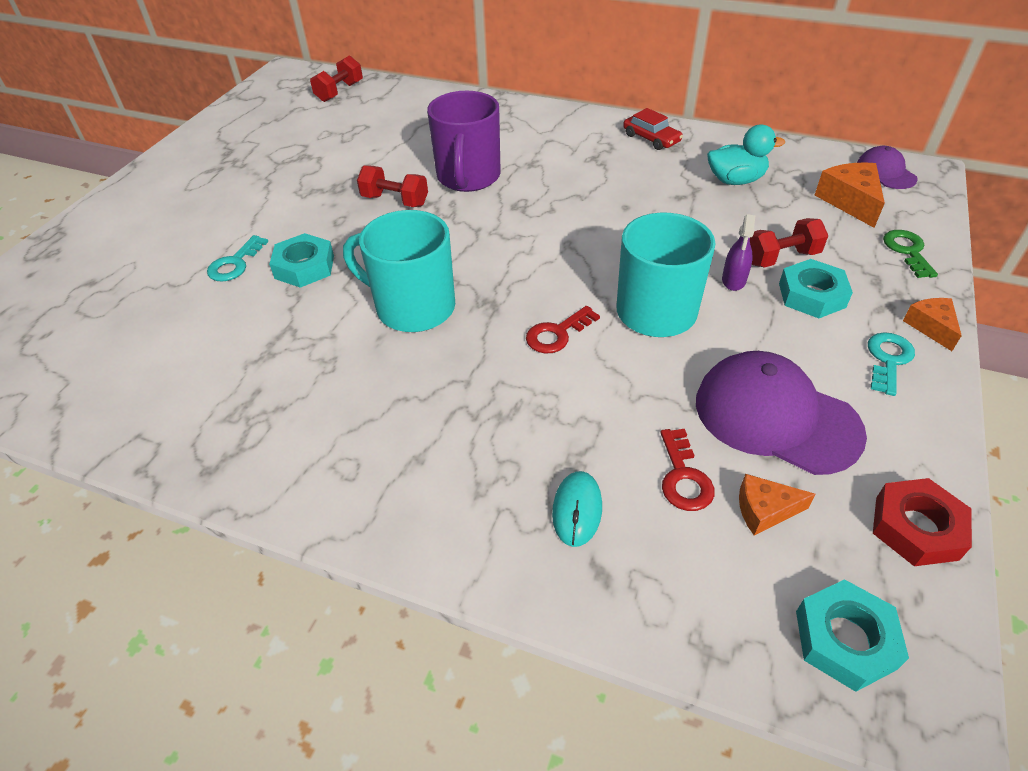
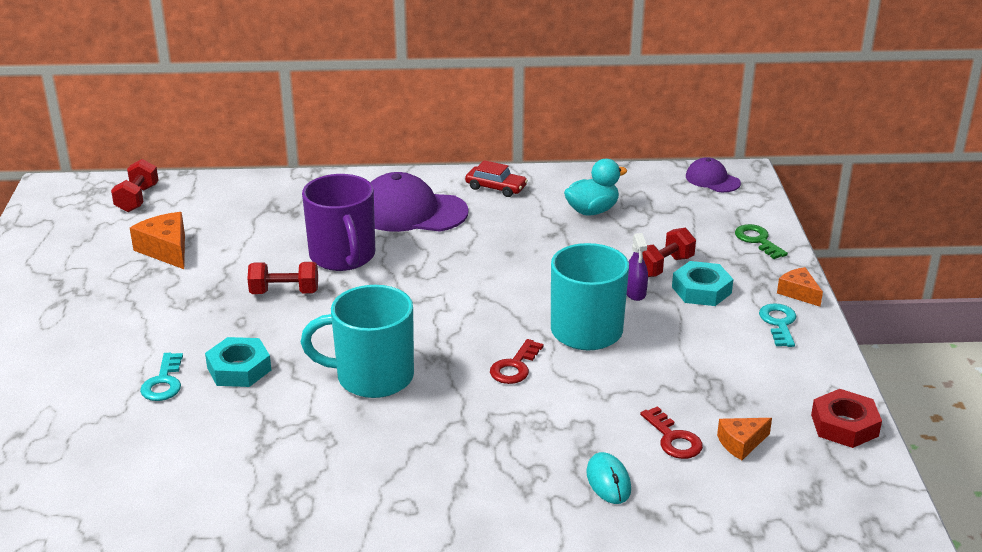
camera: 25 degrees left, 15 degrees down
(776, 417) = (718, 382): purple cap -> purple cap (411, 212)
(845, 639) = (828, 500): turquoise nut -> none
(850, 201) = (695, 210): orange cheese -> orange cheese (166, 250)

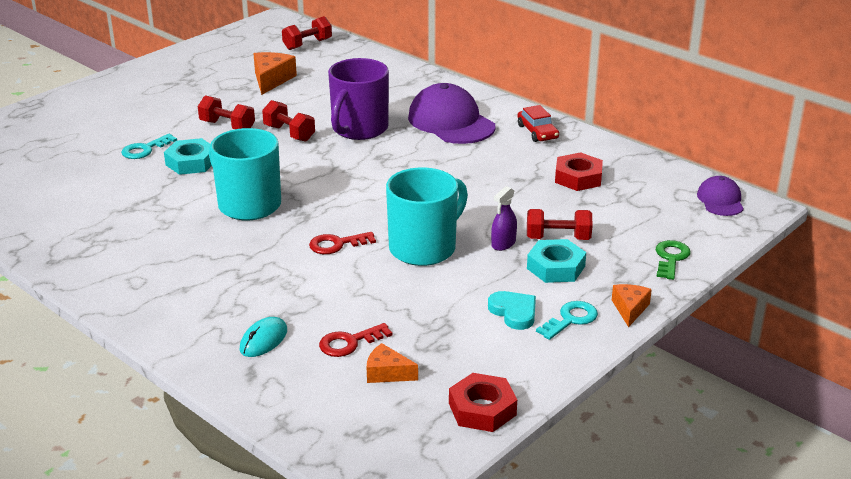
camera: 45 degrees right, 0 degrees up
(208, 316) = (227, 126): none -> red dumbbell
(592, 211) = (578, 178): turquoise duck -> red nut
(673, 439) = (349, 343): red key -> red key turned 45 degrees clockwise
(736, 341) = (514, 312): none -> turquoise heart

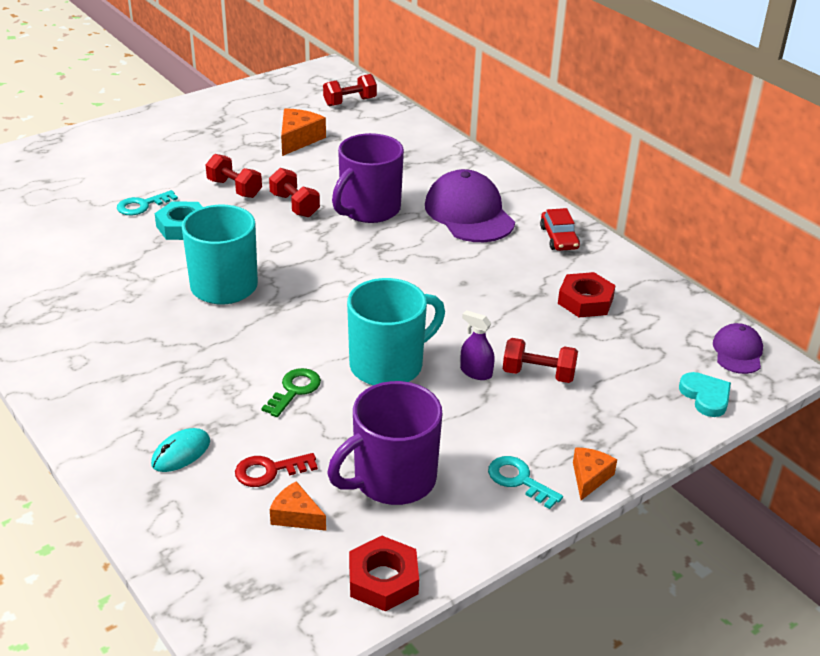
camera: 10 degrees right, 5 degrees up
(337, 244) = (297, 347): red key -> none
(461, 334) = (392, 479): none -> purple mug
(503, 243) = (476, 372): purple spray bottle -> purple spray bottle turned 75 degrees clockwise
(514, 312) = (459, 461): turquoise heart -> turquoise heart (705, 396)
(556, 267) = (524, 411): turquoise nut -> none
(570, 319) = (519, 480): turquoise key -> turquoise key turned 105 degrees counterclockwise
(671, 258) = (657, 418): green key -> green key (294, 390)

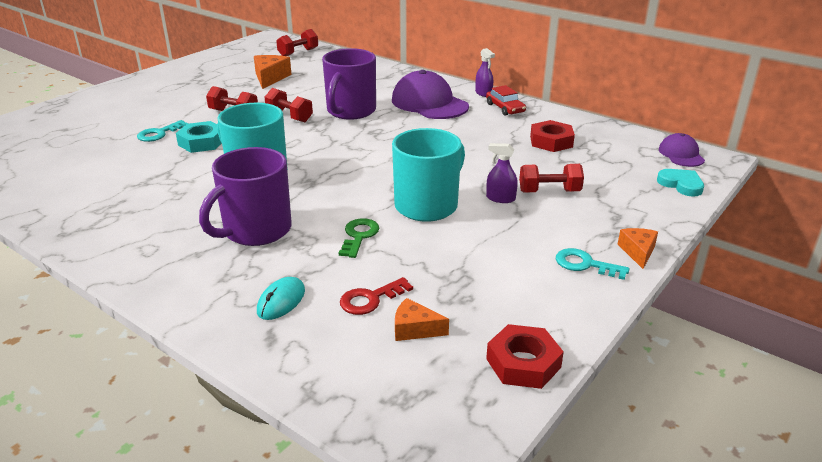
camera: 15 degrees left, 5 degrees down
(392, 479) = (482, 284): purple mug -> purple mug (255, 231)
(545, 208) = (483, 93): none -> purple spray bottle

